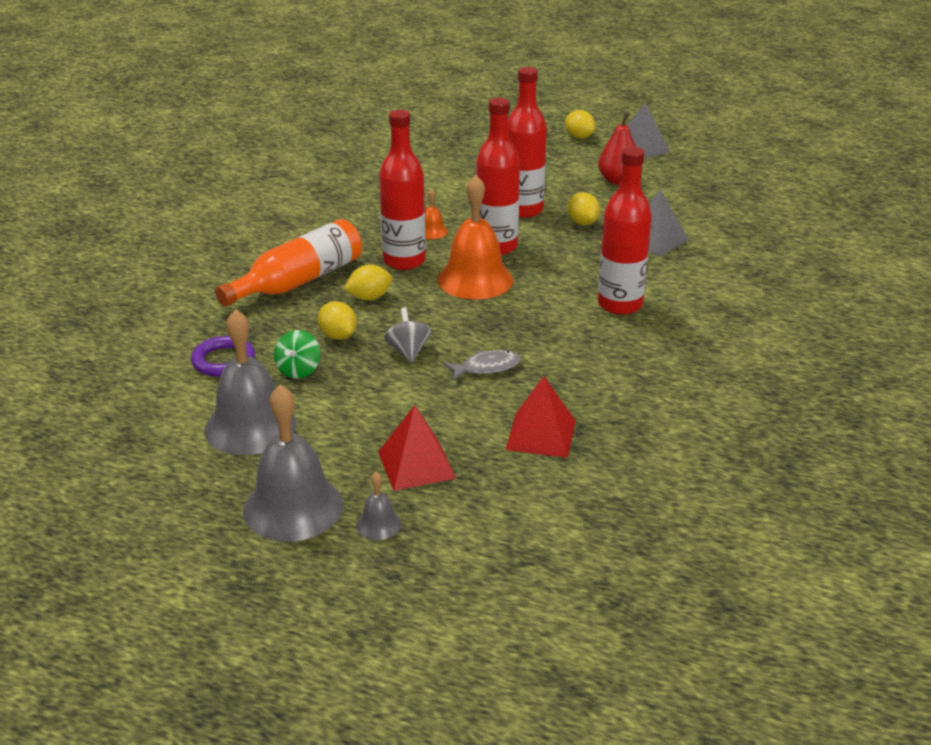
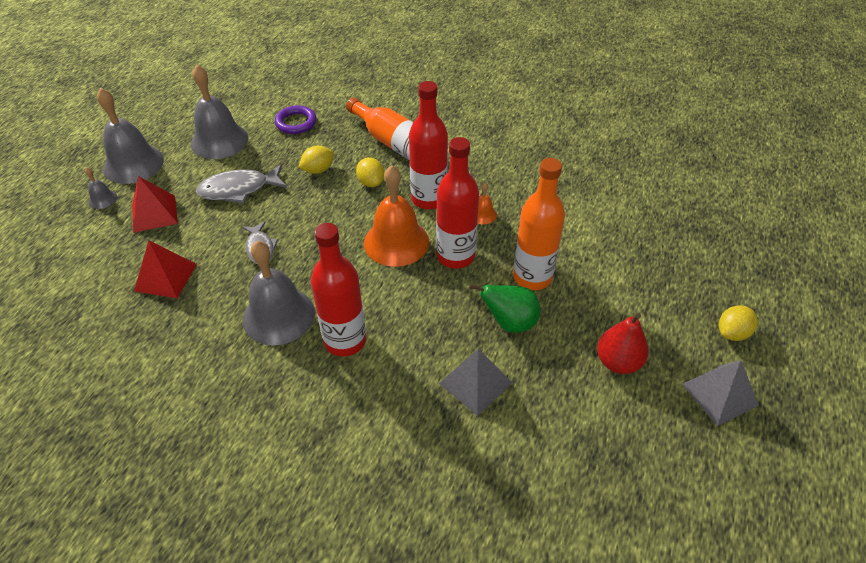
camera: 90 degrees right, 15 degrees up
(298, 370) = (277, 155): green spinning top -> none
(371, 396) = (239, 189): none -> grey fish
(408, 351) = (291, 205): grey spinning top -> none
(523, 210) = (532, 277): red bottle -> orange bottle
(582, 223) = (509, 322): yellow lemon -> green pear
(592, 346) = (278, 315): none -> grey bell

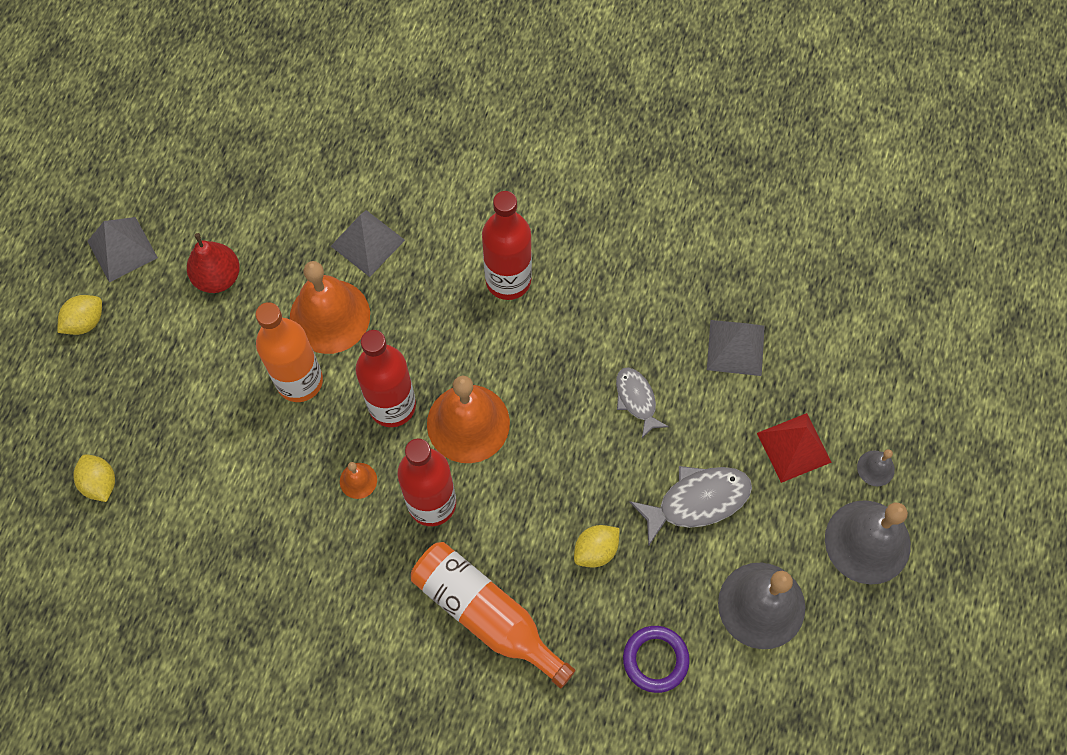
camera: 175 degrees right, 20 degrees up
(166, 277) = (735, 347): red pyramid -> grey pyramid
(278, 315) = (588, 305): grey bell -> none
(371, 182) = (515, 530): yellow lemon -> yellow lemon (100, 483)
(509, 322) = (329, 316): green pear -> orange bell

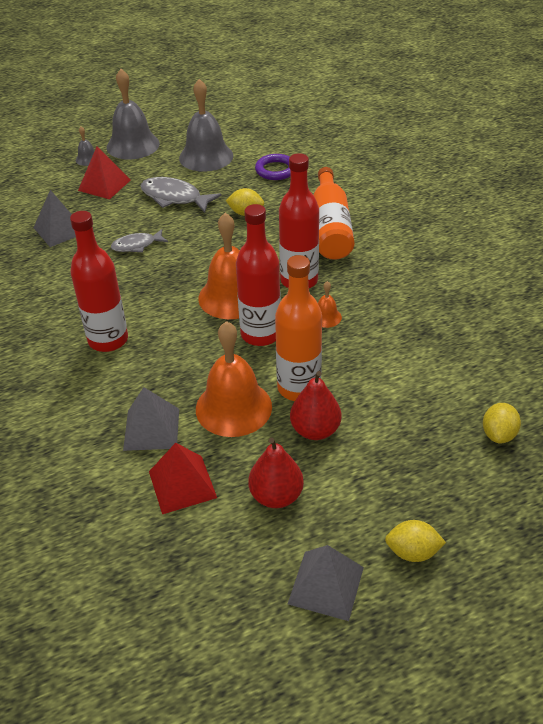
camera: 130 degrees left, 25 degrees down
(246, 354) = (315, 430): none -> red pear
(292, 226) = (182, 484): none -> red pyramid
(636, 400) = (137, 245): grey fish -> grey fish turned 45 degrees clockwise

